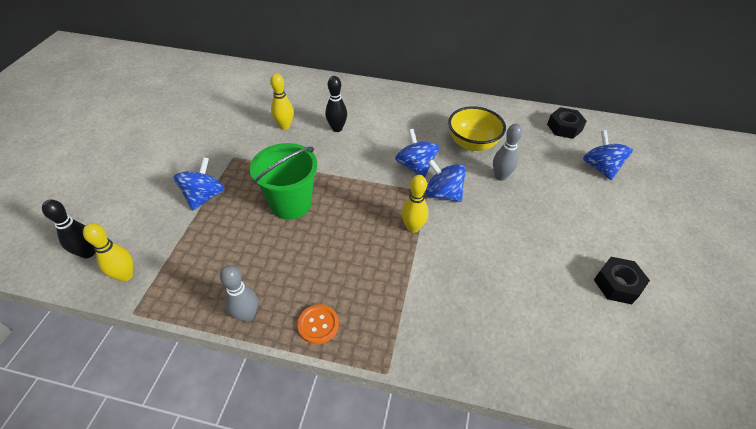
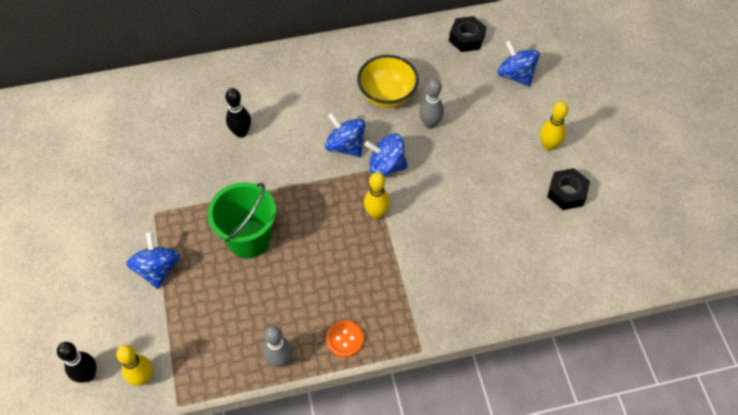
camera: 25 degrees left, 10 degrees up
(284, 126) = (183, 152): yellow bowling pin -> yellow bowling pin (548, 145)

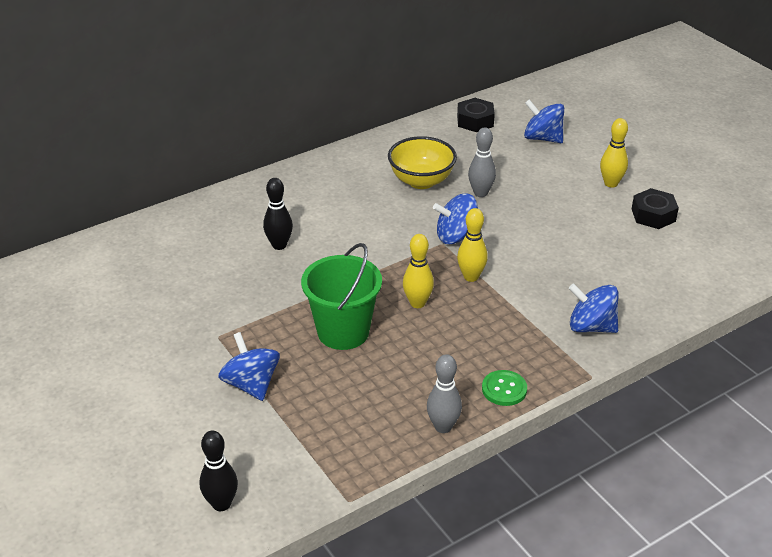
camera: 20 degrees left, 20 degrees down
(143, 378) = (292, 487): yellow bowling pin -> yellow bowling pin (417, 303)
(345, 146) = (402, 230): blue spinning top -> blue spinning top (591, 326)
(345, 339) = (504, 389): orange button -> green button

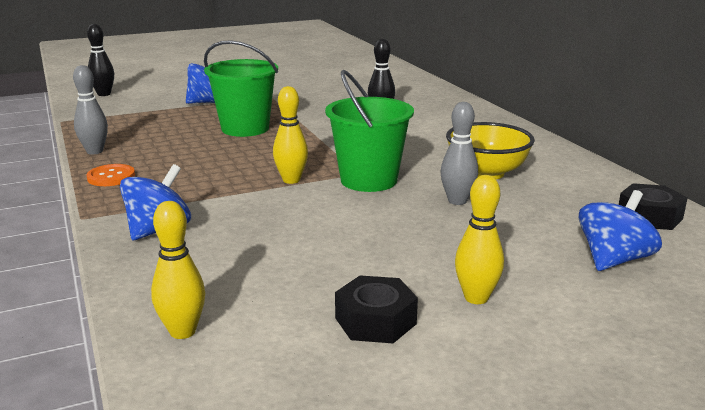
camera: 100 degrees right, 15 degrees down
(417, 303) = (264, 155): yellow bowling pin -> yellow bowling pin (182, 331)
(456, 236) = (368, 180): blue spinning top -> green bucket
(504, 389) = (111, 177): green button -> orange button

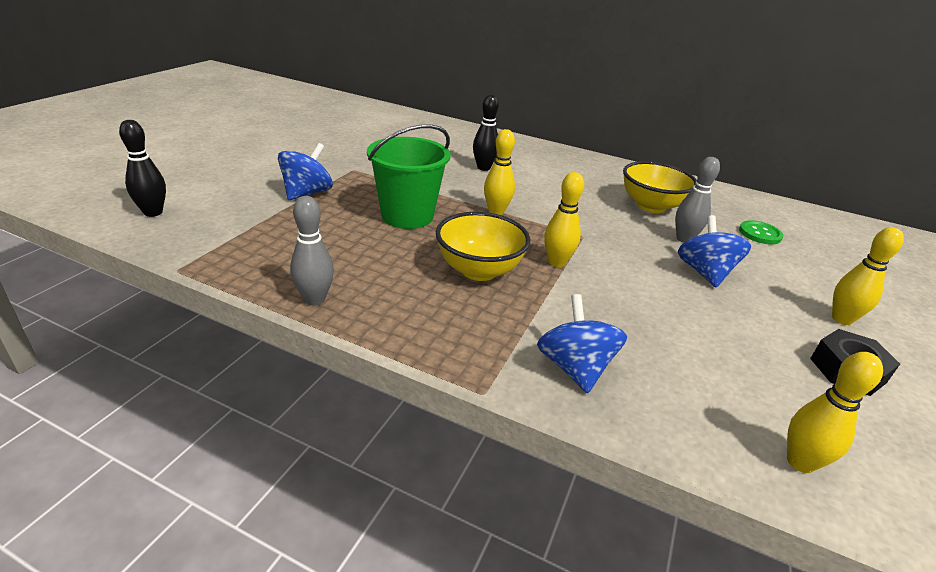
camera: 45 degrees left, 10 degrees up
(111, 177) = (403, 326): orange button -> none
(221, 167) = (479, 270): none -> yellow bowl
(319, 142) = (496, 212): none -> yellow bowling pin
(368, 180) = (603, 240): green bucket -> none
(567, 223) = (760, 234): none -> green button
(613, 260) = (825, 254): blue spinning top -> blue spinning top (704, 273)
(649, 216) = (777, 212): black nut -> none

